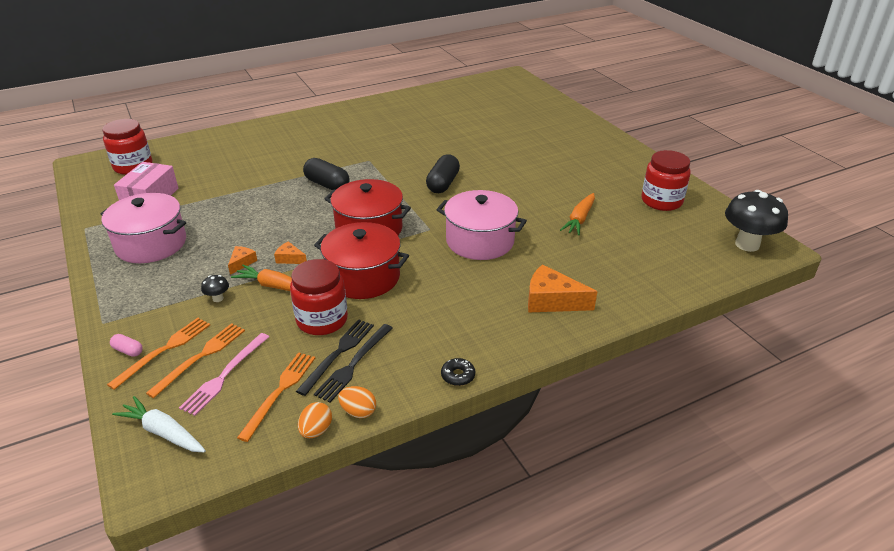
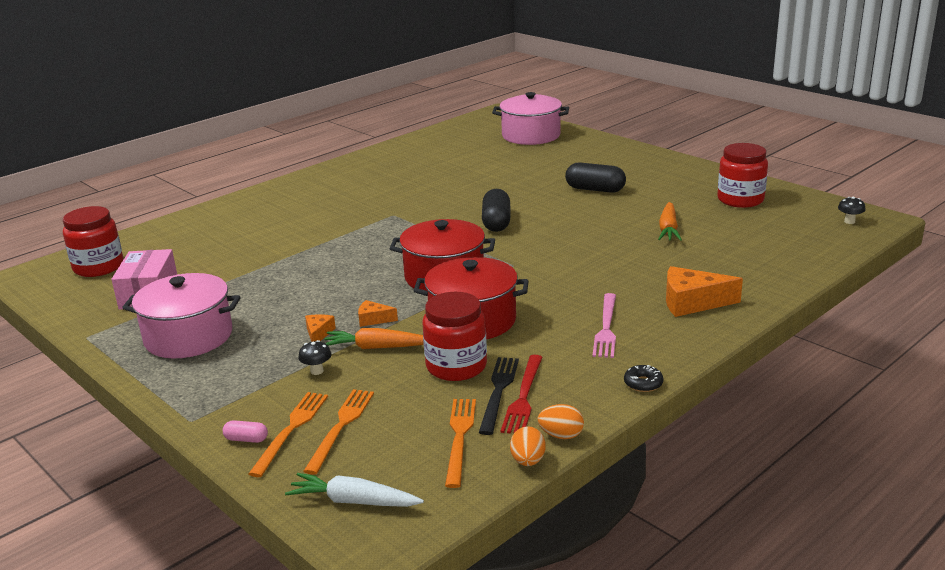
camera: 15 degrees left, 10 degrees down
(225, 375) = (384, 437): pink fork -> pink fork (606, 328)
(327, 185) = (362, 245): black capsule -> black capsule (595, 189)
(354, 364) = (523, 397): black fork -> red fork
(480, 241) = (577, 266): pink pot -> pink pot (531, 135)
(747, 244) = (849, 221): black mushroom -> black mushroom, size x0.42

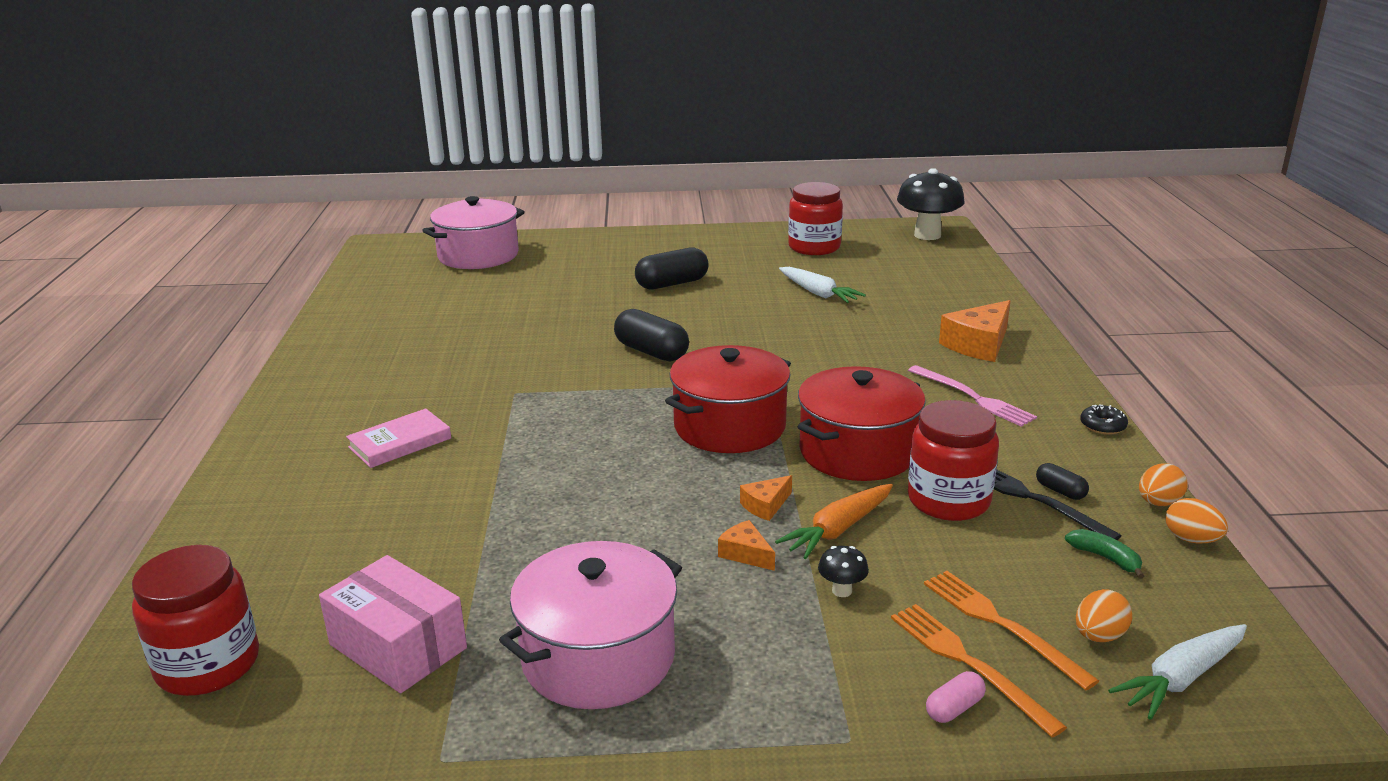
camera: 50 degrees left, 0 degrees up
(305, 216) = (400, 443): none -> pink book
(367, 461) = (1099, 636): none -> orange egg
(459, 437) = (1105, 558): orange fork -> green banana
(523, 397) = (1060, 491): red fork -> black capsule
(668, 229) = (818, 293): orange carrot -> white carrot
(849, 221) = (927, 235): black mushroom -> black mushroom, size x2.40

